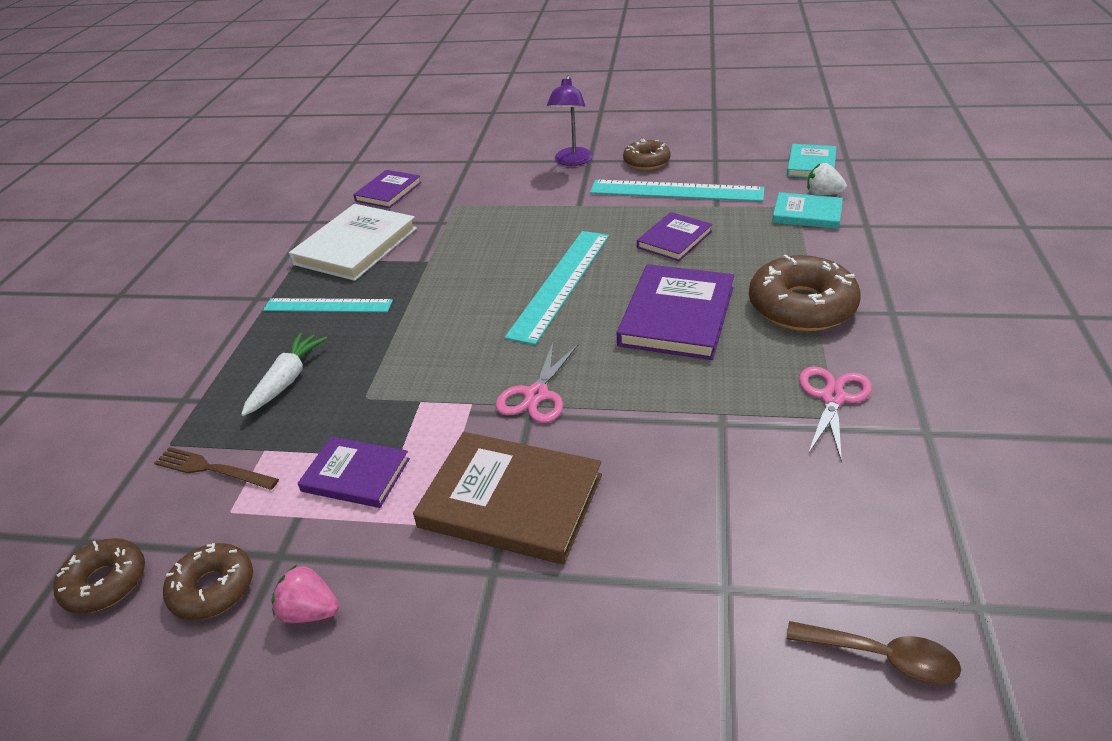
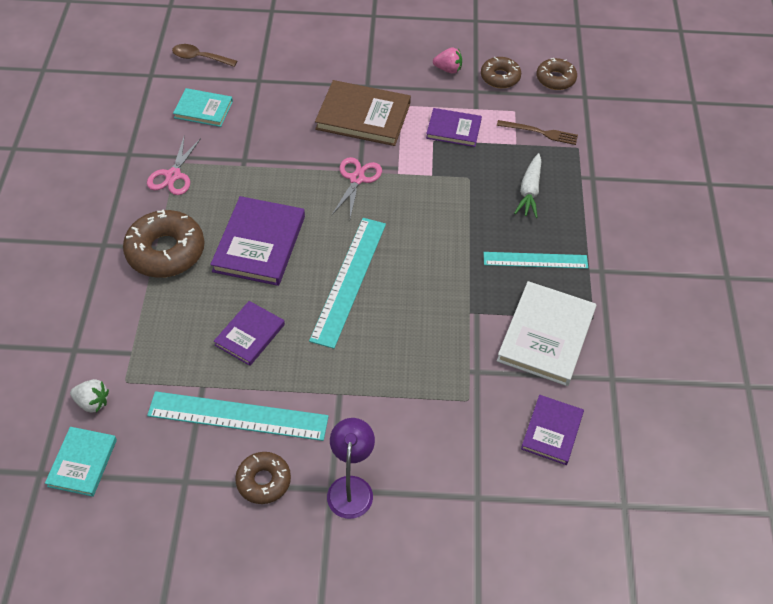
camera: 170 degrees right, 15 degrees up
(807, 214) = (120, 369): turquoise book -> turquoise book (203, 109)

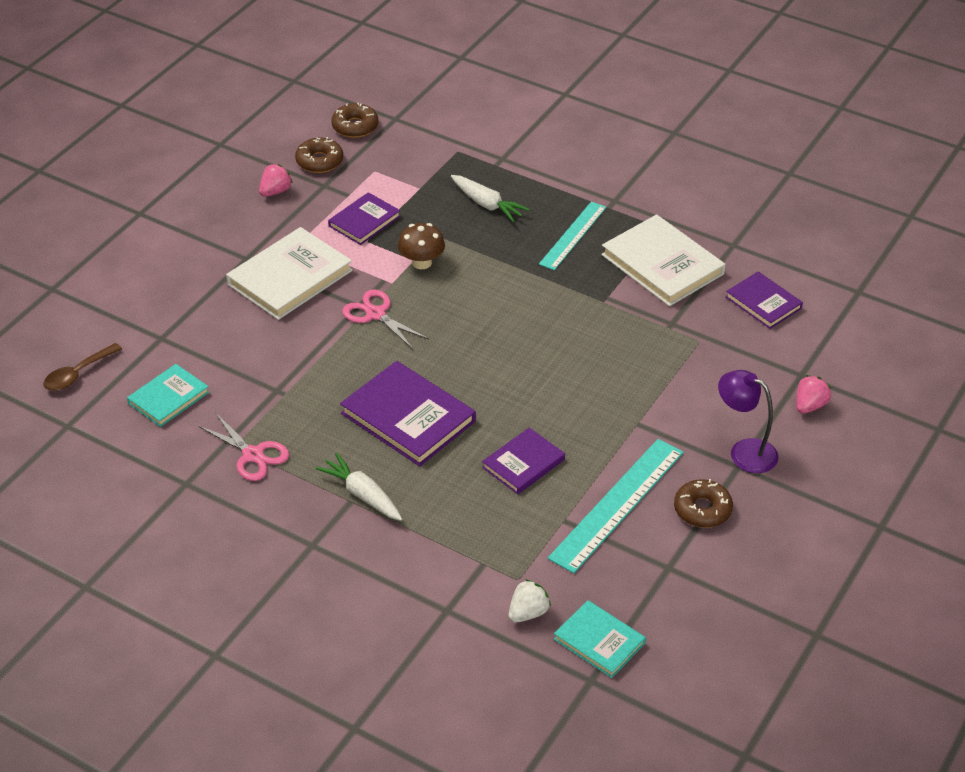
camera: 60 degrees left, 10 degrees down
(166, 251) = (362, 494): brown donut -> white carrot
(250, 335) = (523, 463): purple book -> purple book turned 75 degrees clockwise
(349, 280) = (506, 368): turquoise ruler -> none
(363, 116) = (289, 277): brown book -> white book
(432, 181) = (421, 262): none -> brown mushroom
(440, 519) = (810, 406): none -> pink strawberry
(540, 132) = (418, 166): brown fork -> none

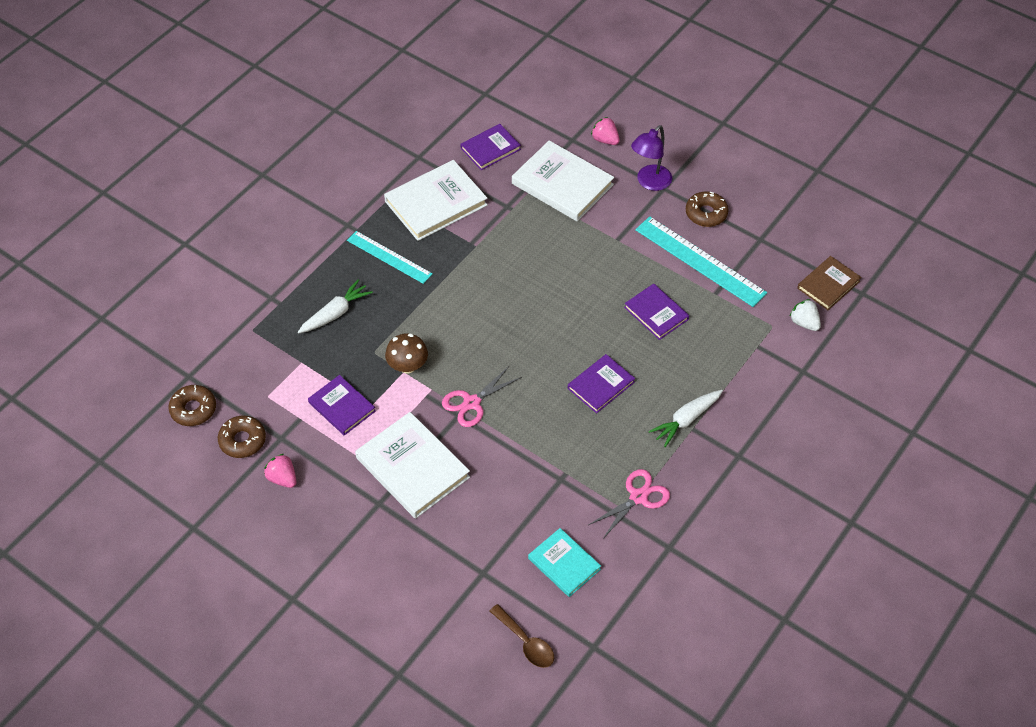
camera: 85 degrees left, 10 degrees up
(408, 417) = (601, 385): purple book -> purple book, size x0.60
(599, 641) = (828, 285): turquoise book -> brown book
(720, 369) = (562, 184): none -> white book

